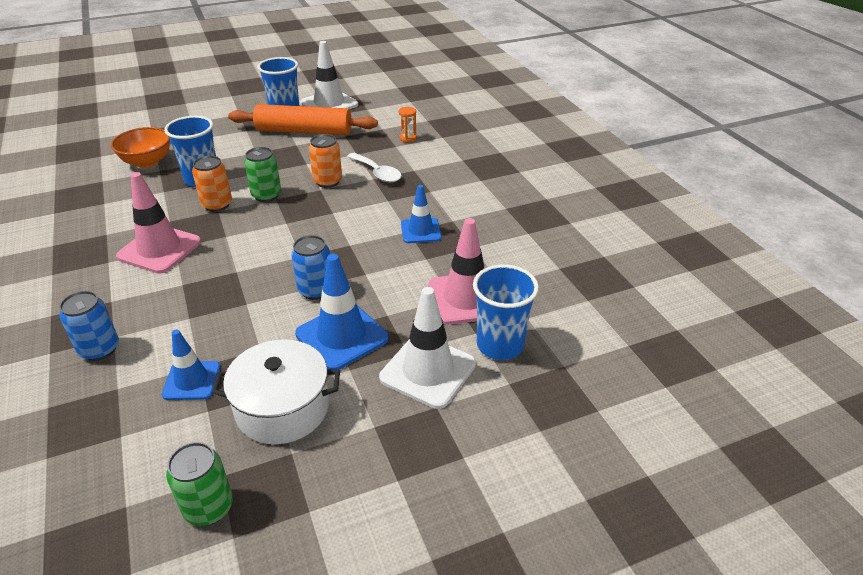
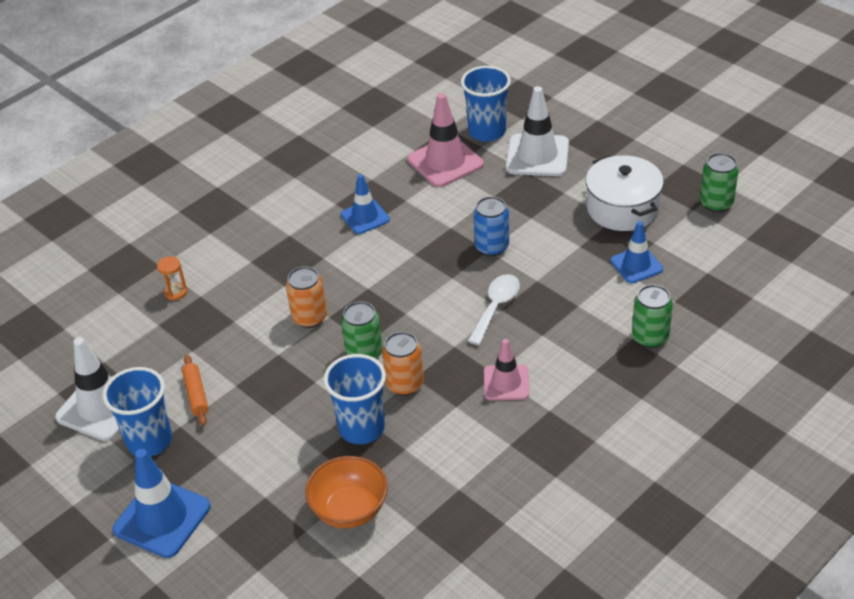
camera: 110 degrees left, 5 degrees up
(99, 349) = (650, 337): blue can -> green can
(159, 249) = (506, 383): pink traffic cone -> pink traffic cone, size x0.63
(304, 131) = (196, 394): orange rolling pin -> orange rolling pin, size x0.44
(342, 336) = (534, 209): blue traffic cone -> blue traffic cone (162, 518)
(377, 173) = (271, 286): white spoon -> white spoon (496, 307)

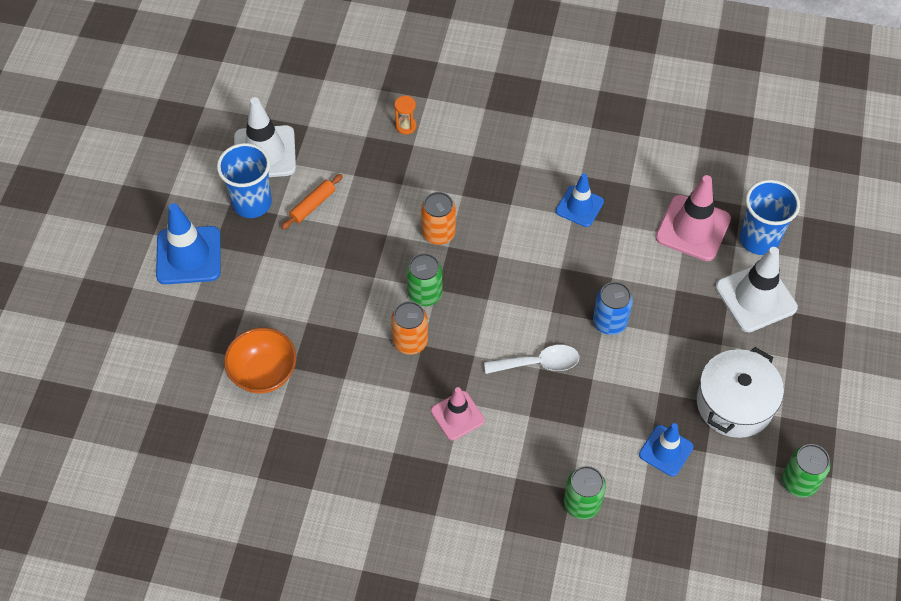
camera: 55 degrees right, 15 degrees up
(361, 428) = (347, 336): blue cup -> none

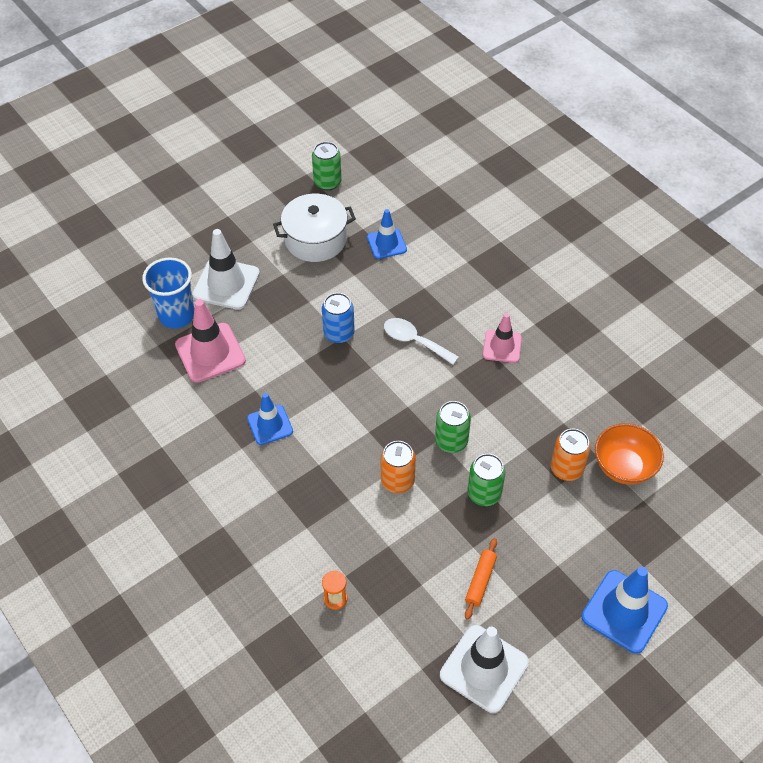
camera: 140 degrees left, 5 degrees down
(252, 203) = (532, 623): blue cup -> none
(313, 205) = (480, 581): orange rolling pin -> orange rolling pin turned 60 degrees counterclockwise
(410, 341) = (492, 415): orange can -> orange can (566, 469)
(582, 503) = (468, 250): green can -> green can (484, 493)

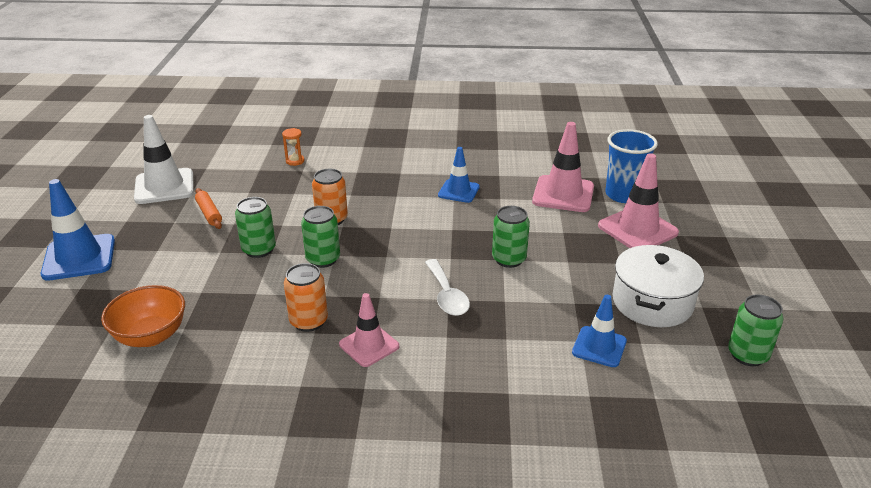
camera: 130 degrees right, 20 degrees down
(226, 284) = (637, 229): white traffic cone -> pink traffic cone
(339, 334) = (509, 259): blue can -> green can
(414, 341) = (447, 295): white spoon -> white spoon turned 90 degrees clockwise
(566, 469) = (205, 302): orange can -> orange can (309, 321)

